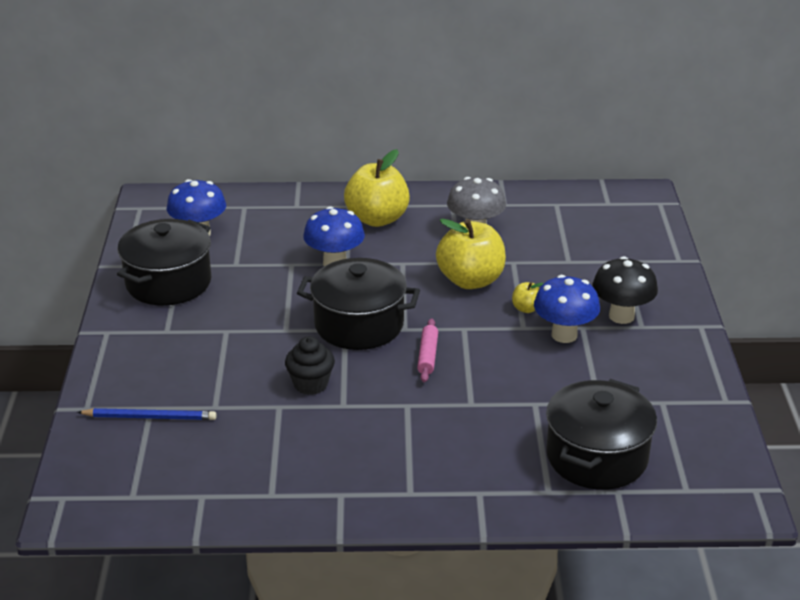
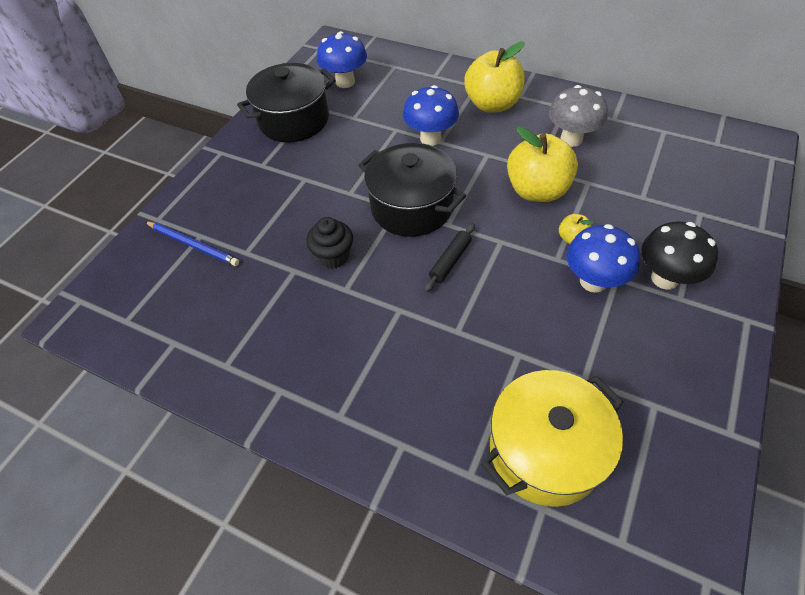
camera: 30 degrees right, 20 degrees up
(428, 356) = (450, 261): pink rolling pin -> black rolling pin
(597, 457) = (545, 450): black pot -> yellow pot

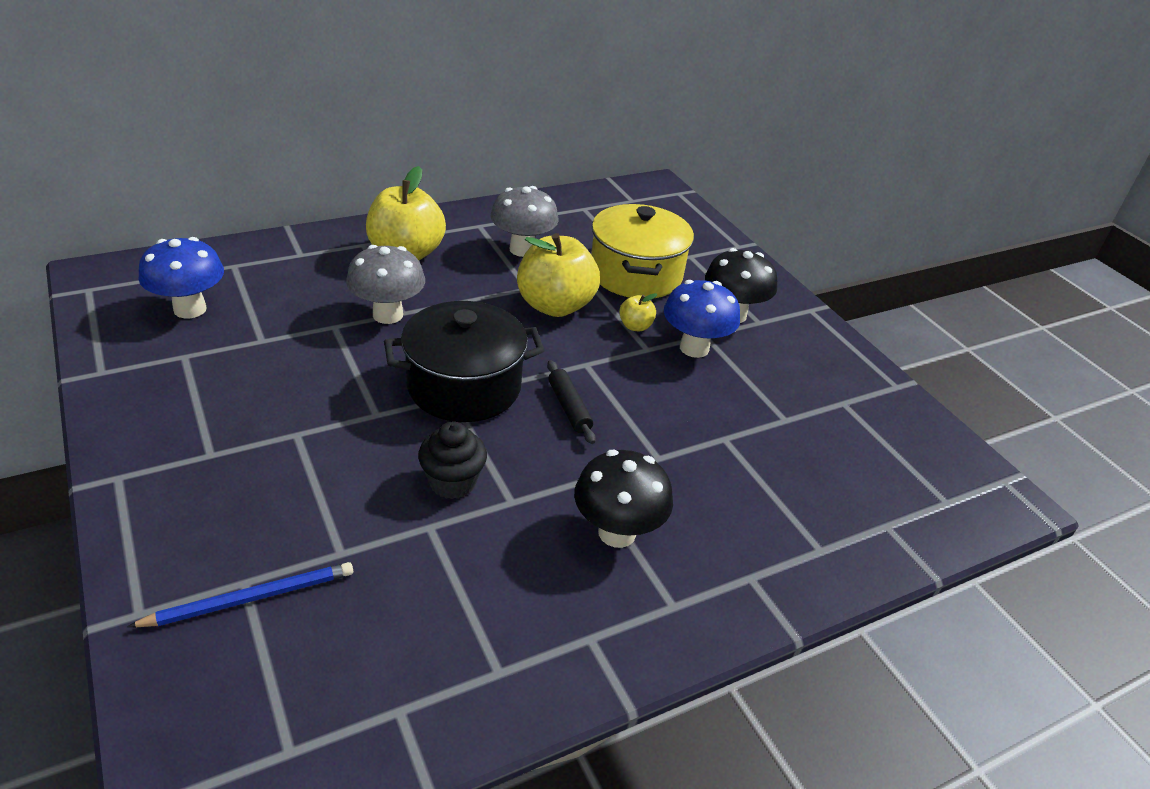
camera: 60 degrees left, 15 degrees down
(294, 120) = (179, 383): black pot -> none
(370, 352) = (617, 532): none -> black mushroom
(430, 138) = (388, 315): blue mushroom -> grey mushroom
(545, 450) = (834, 488): yellow pot -> yellow pot (635, 274)

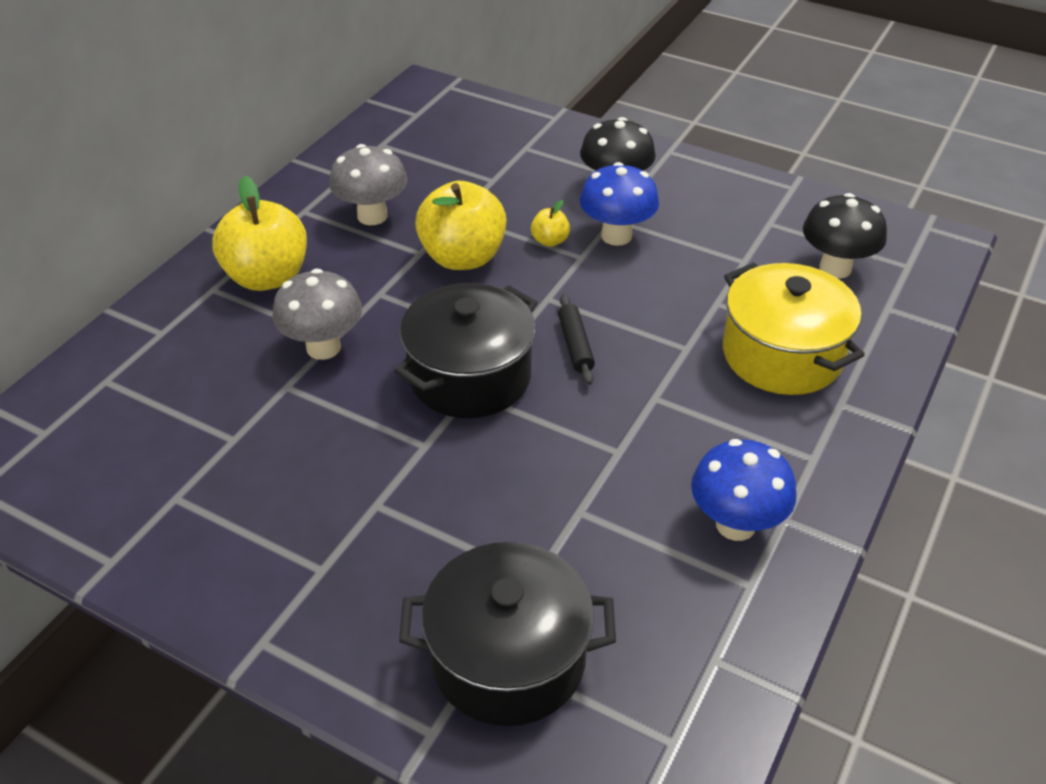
camera: 30 degrees left, 5 degrees up
(190, 309) = (119, 450): blue mushroom -> blue mushroom (735, 524)
(251, 598) = (508, 659): blue pencil -> black pot
(452, 482) = (555, 464): black cupcake -> none
(569, 407) = (575, 345): black rolling pin -> black rolling pin turned 45 degrees clockwise
(617, 532) = (719, 427): black mushroom -> black mushroom (835, 268)
(635, 274) = (498, 190): yellow pot -> yellow pot (782, 355)

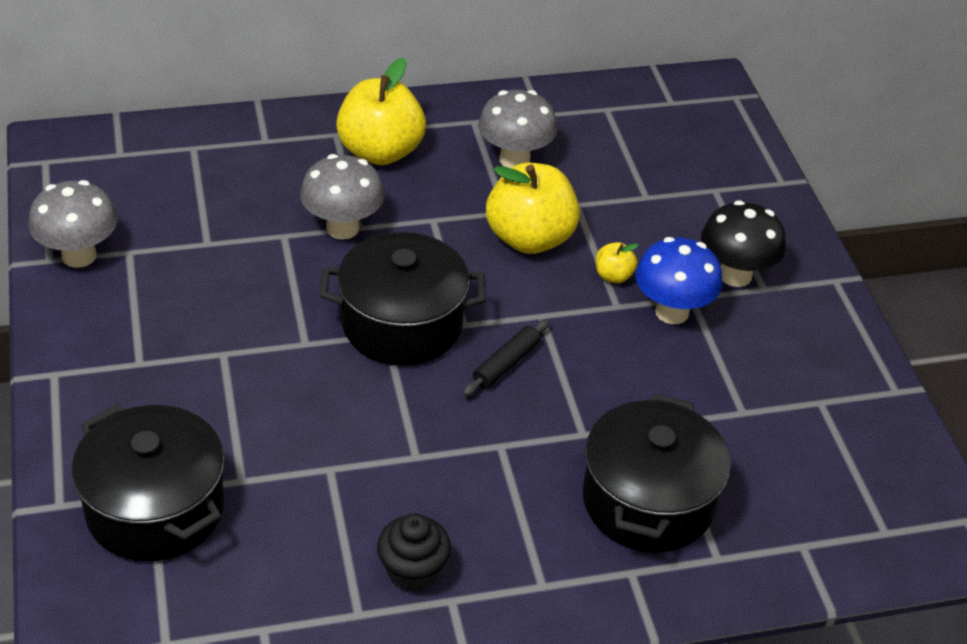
camera: 45 degrees right, 0 degrees up
(134, 536) = (79, 256): none -> grey mushroom
(735, 524) = (413, 572): blue mushroom -> black cupcake
(782, 355) = (648, 501): yellow pot -> black pot
(835, 268) = (813, 480): black mushroom -> none

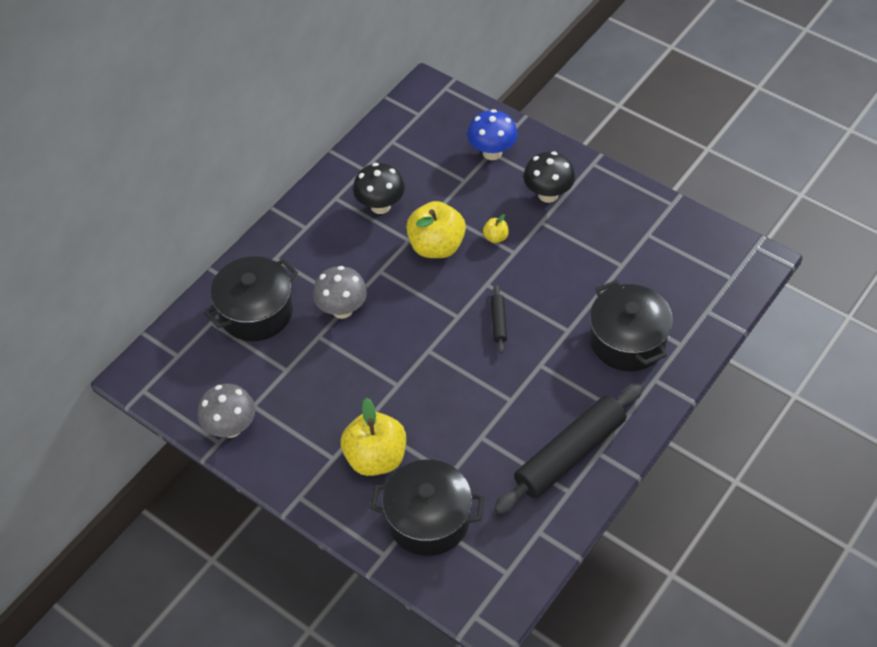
camera: 35 degrees left, 10 degrees up
(380, 152) = (310, 251): yellow apple -> yellow apple (376, 458)
(402, 324) = (430, 339): black pot -> black pot (256, 312)
(413, 572) = (569, 454): black cupcake -> black rolling pin
(514, 159) = (380, 206): grey mushroom -> black mushroom
(672, 312) = (541, 236): blue mushroom -> blue mushroom (492, 152)

